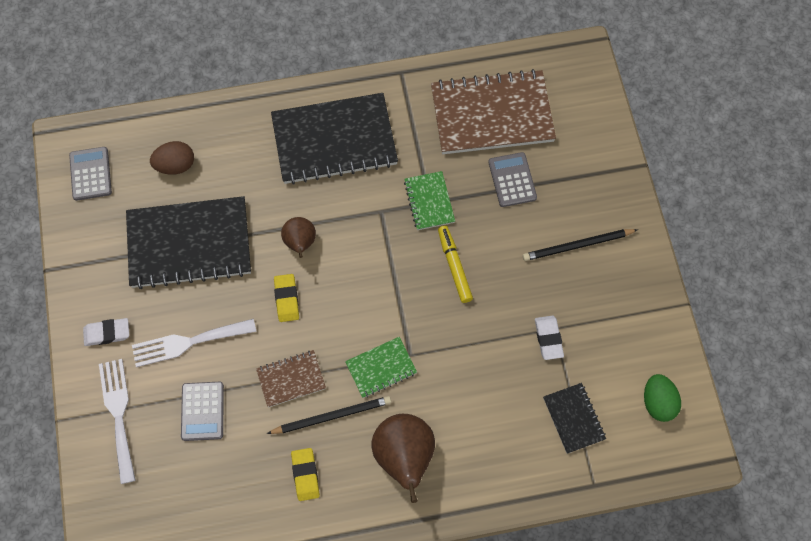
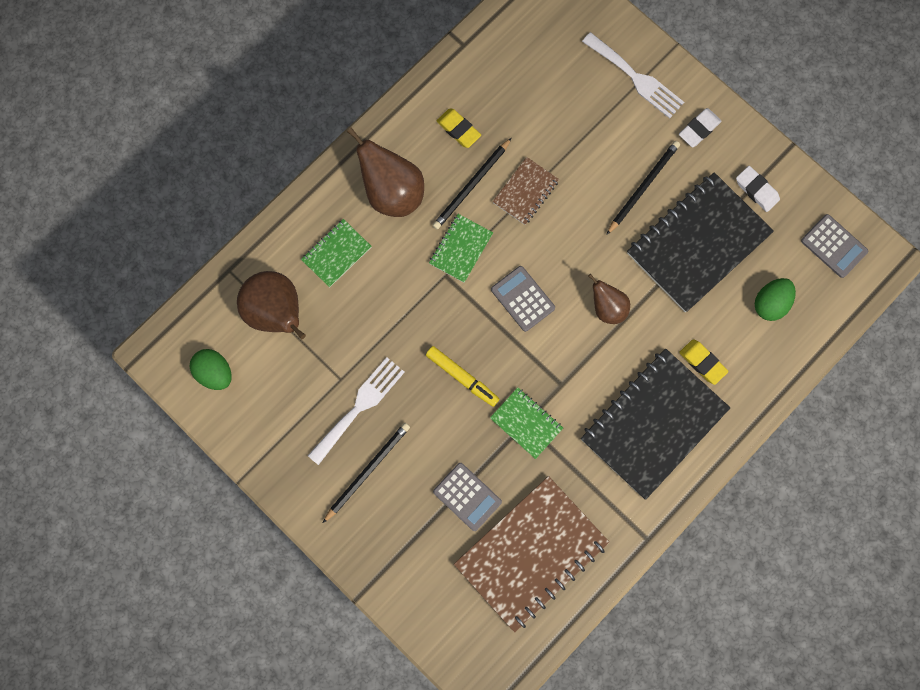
camera: 145 degrees right, 10 degrees up
(175, 165) = (770, 303): brown egg -> green egg
(188, 342) = (629, 165): white fork -> white fork (359, 407)
(193, 317) = (643, 187): none -> black pencil
(202, 411) = (574, 122): grey calculator -> grey calculator (522, 299)
(286, 299) = (580, 252): yellow eraser -> yellow eraser (702, 362)
(489, 435) = (336, 254): none -> green notebook
(548, 339) = (339, 367): white eraser -> white eraser (756, 190)
(573, 418) = (277, 312): black notebook -> brown pear

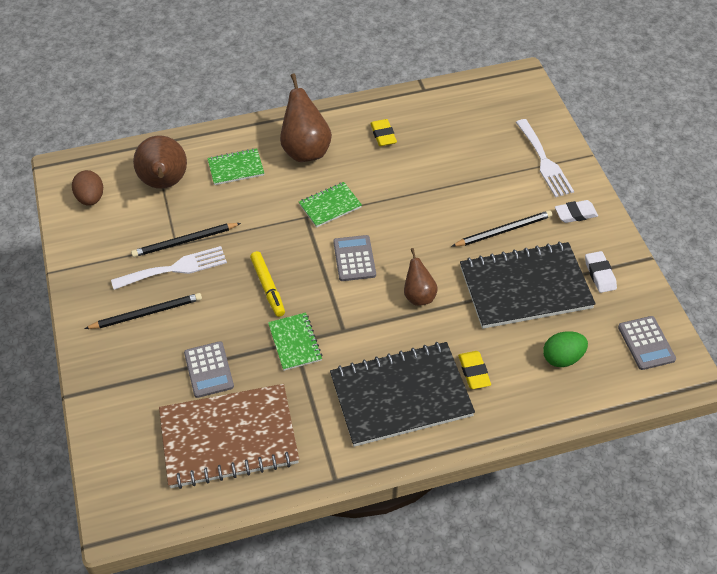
camera: 30 degrees right, 25 degrees down
(215, 372) = (91, 198): green egg -> brown egg
(471, 186) = (367, 172): black pencil -> black pencil (184, 241)
(525, 192) = (406, 193): brown notebook -> none

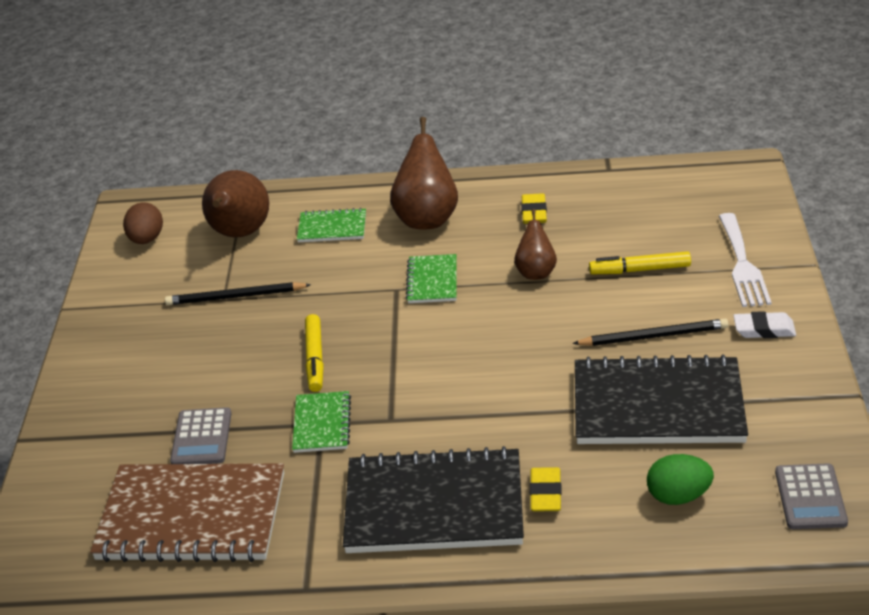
camera: 20 degrees right, 15 degrees down
(147, 313) = (155, 366): black pencil -> none
(175, 268) = (211, 324): white fork -> none
(330, 206) = (432, 281): green notebook -> green notebook turned 75 degrees counterclockwise
(354, 258) = (438, 342): grey calculator -> none
(418, 296) = (506, 395): brown pear -> brown pear (536, 272)
(475, 175) = (640, 270): none -> yellow marker
(599, 274) = (772, 404): white eraser -> none

